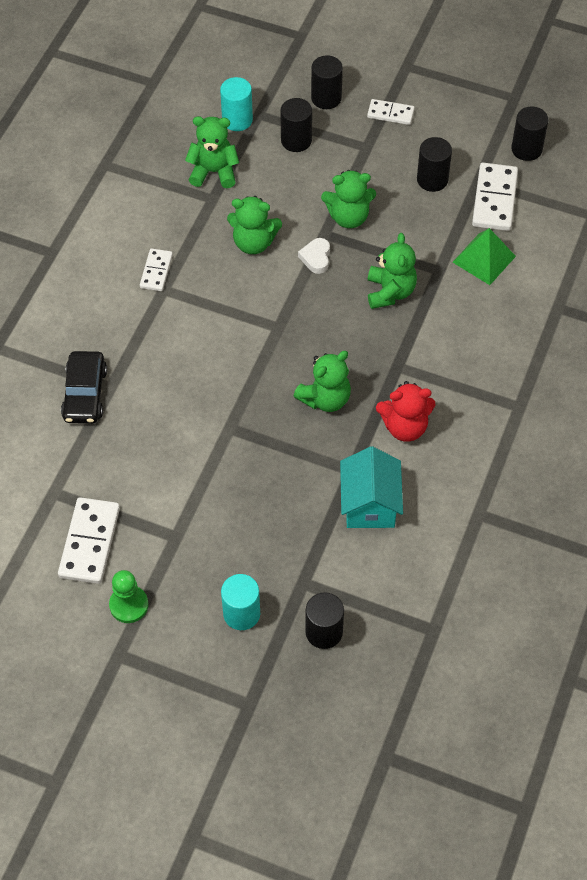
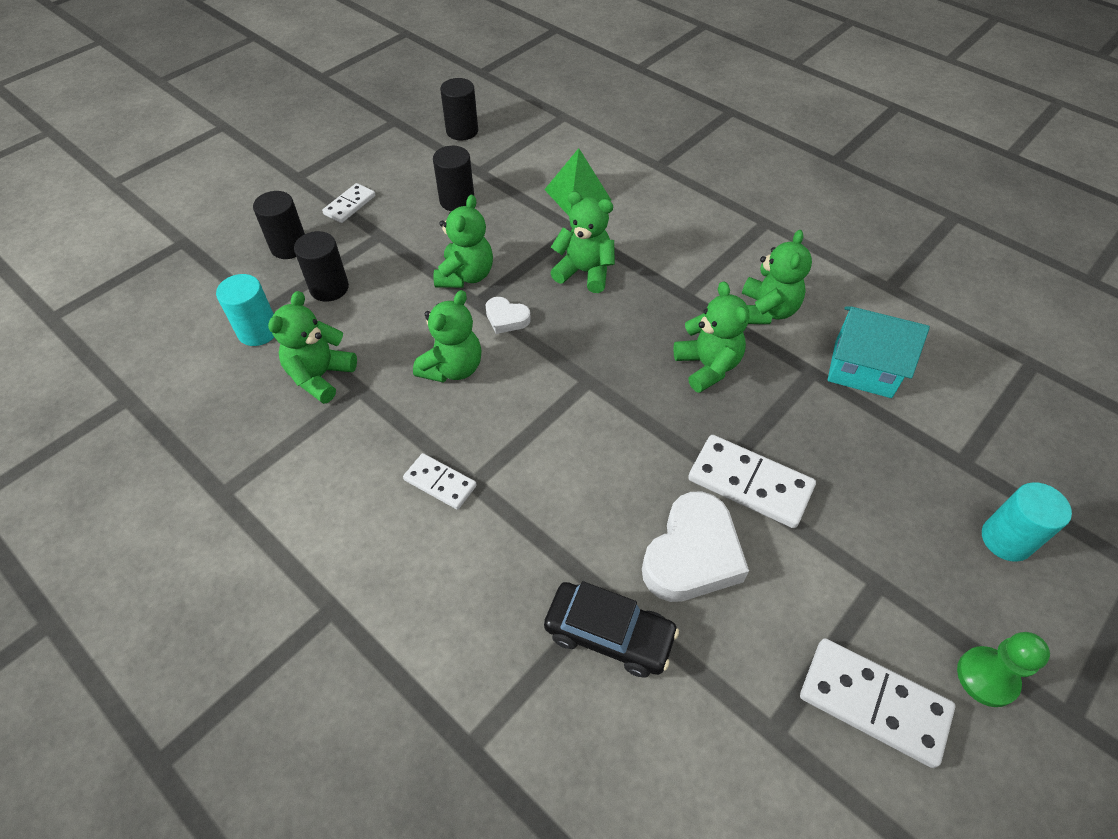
camera: 70 degrees left, 5 degrees down
(156, 425) = (692, 555): none -> white heart
(324, 632) = (1035, 461): black cylinder -> none
(405, 426) = (766, 311): red teddy bear -> green teddy bear
(494, 199) = (509, 167): white domino -> white domino (750, 483)

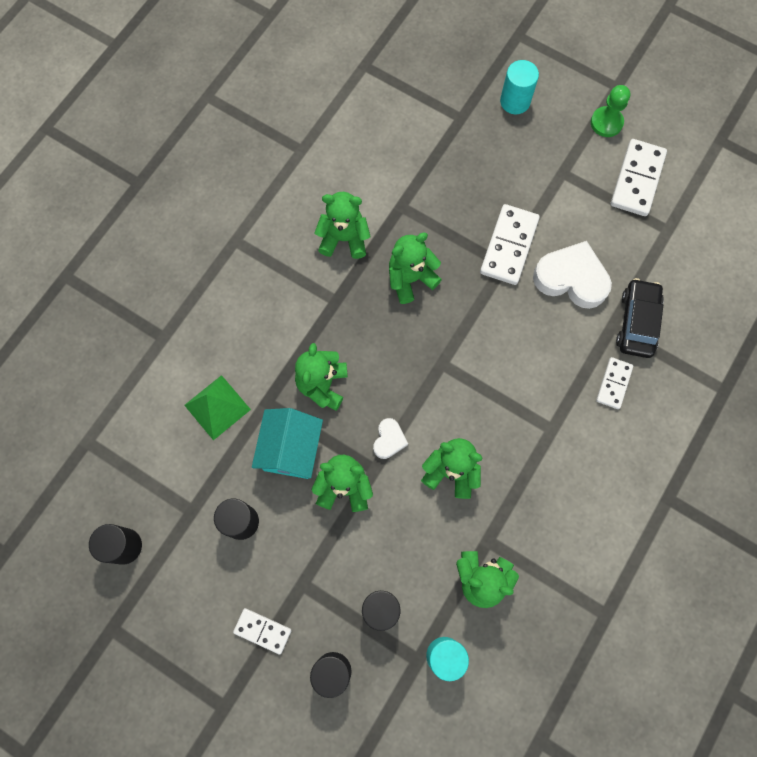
camera: 100 degrees left, 20 degrees up
(440, 483) = (558, 453): white domino -> white domino (614, 384)
(862, 369) = (392, 173): turquoise house -> turquoise house (291, 449)

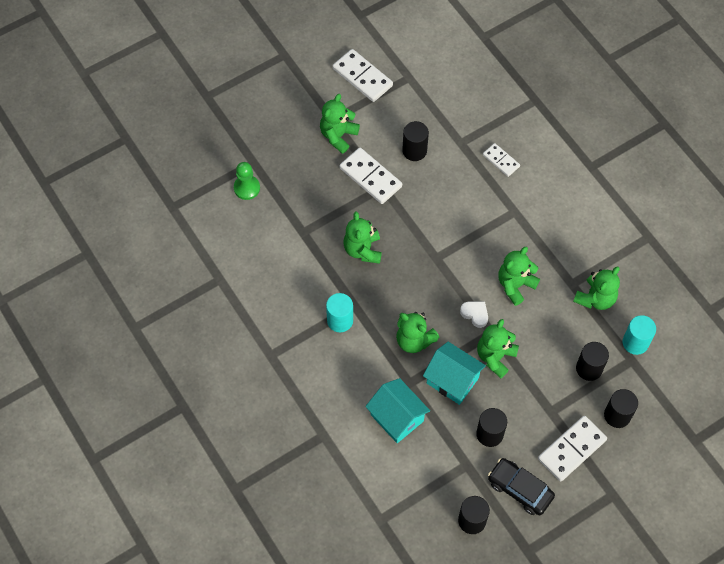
camera: 65 degrees left, 10 degrees down
(217, 407) = (397, 417): green pyramid -> turquoise house
(262, 631) = (572, 449): white domino -> white domino, size x1.68
(344, 238) = (308, 280): green teddy bear -> green teddy bear (338, 136)
(515, 101) = (260, 122): turquoise cylinder -> turquoise cylinder (340, 320)
(571, 278) = (414, 150): white heart -> black cylinder
(606, 123) = (309, 74): green pawn -> green pawn (247, 188)
(637, 322) = (465, 127): black car -> black car (520, 489)

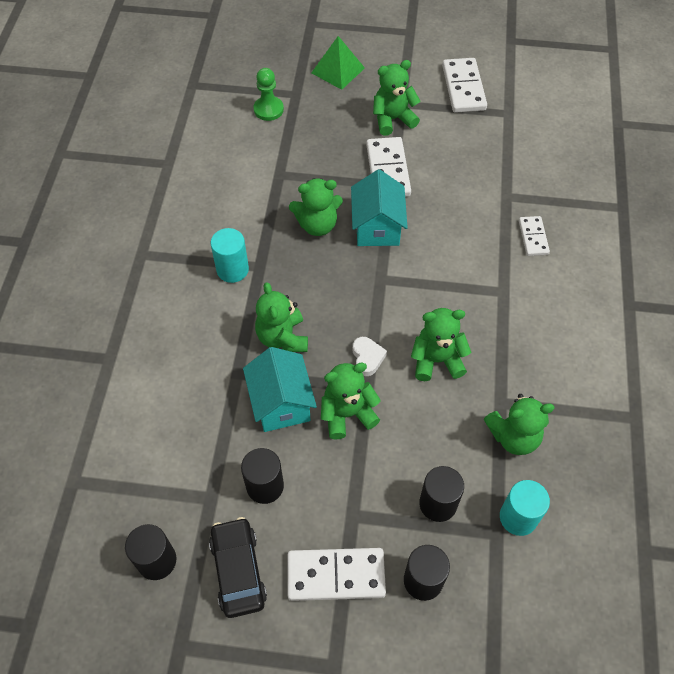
camera: 40 degrees right, 5 degrees down
(264, 122) = (338, 70): none -> green pyramid
(363, 250) = (317, 225): green teddy bear -> green teddy bear turned 135 degrees counterclockwise
(397, 417) = (192, 396): turquoise house -> turquoise house (377, 227)
(414, 150) = (453, 175): black cylinder -> none

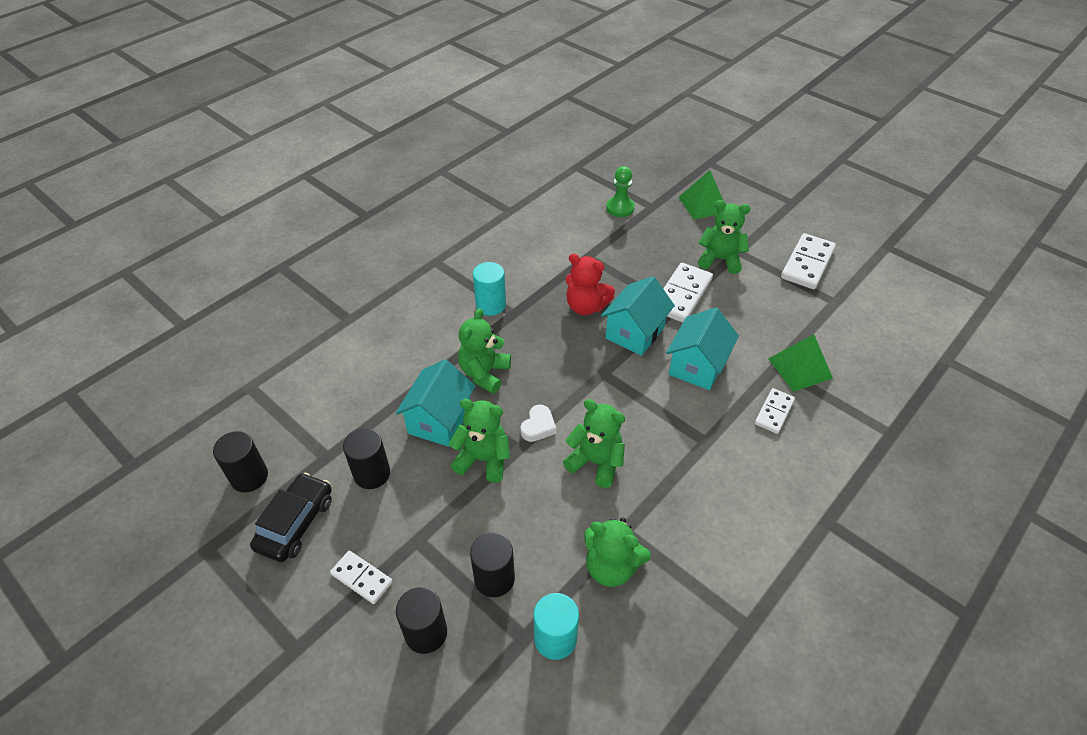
camera: 35 degrees right, 10 degrees down
(317, 225) = (586, 306): green teddy bear -> red teddy bear
(336, 575) = (361, 578): white domino -> white domino, size x0.59
(448, 230) = (697, 366): none -> turquoise house
(524, 188) = (800, 368): none -> green pyramid

